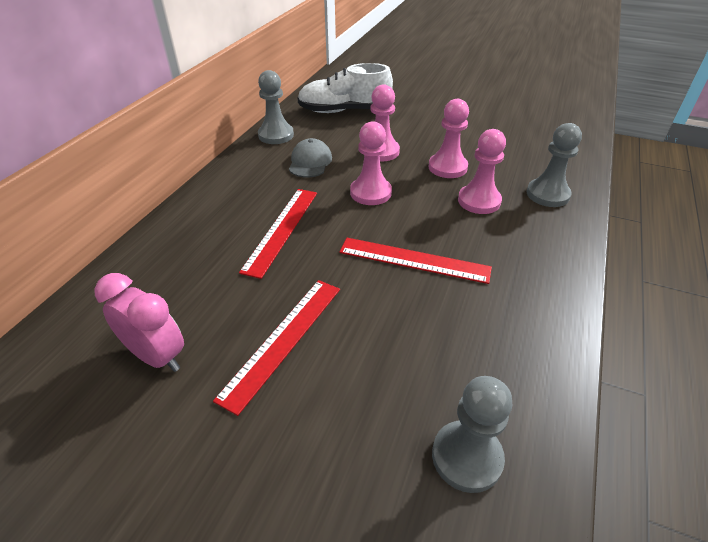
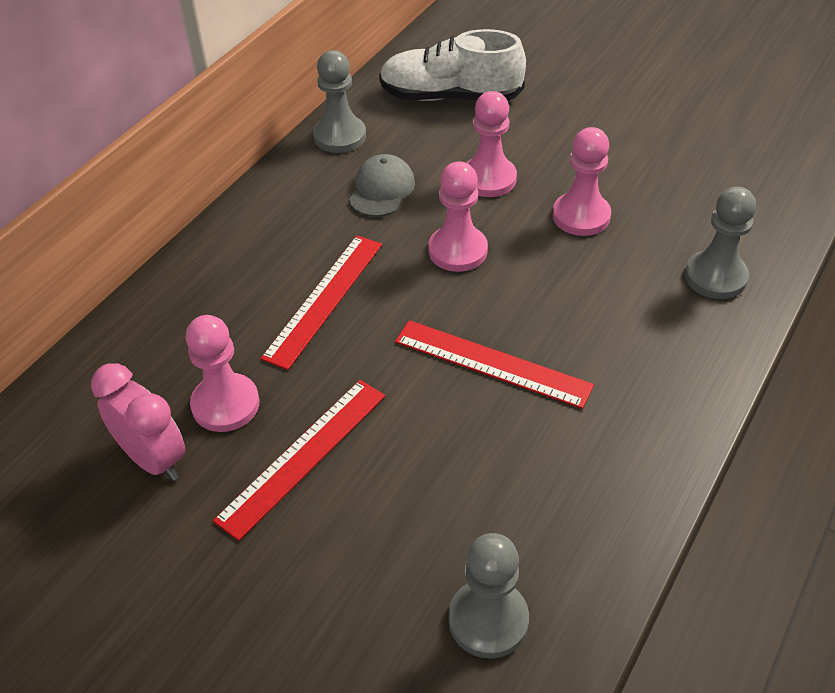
camera: 10 degrees right, 5 degrees up
(479, 201) = (610, 279): pink pawn -> pink pawn (225, 404)

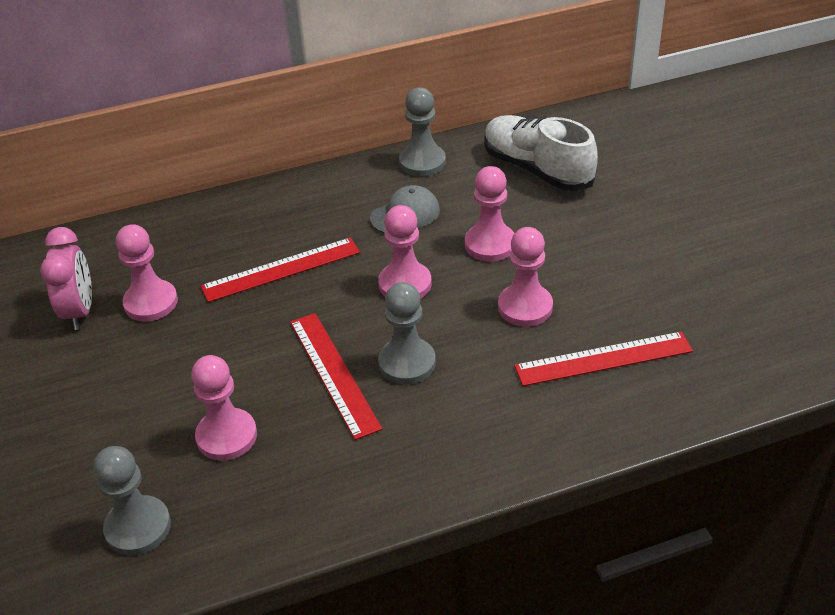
camera: 40 degrees right, 5 degrees down
(303, 456) = (155, 360): red ruler -> red ruler (603, 359)
(465, 480) = (226, 436): none -> pink pawn
(715, 277) = (572, 409): grey pawn -> grey pawn (407, 363)

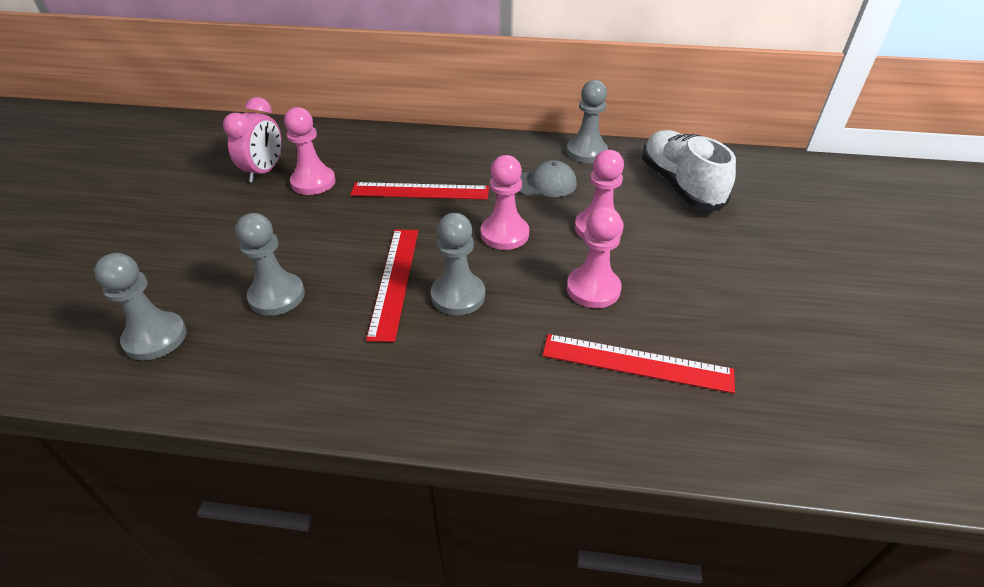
camera: 25 degrees right, 0 degrees up
(226, 436) = (277, 296): pink pawn -> grey pawn

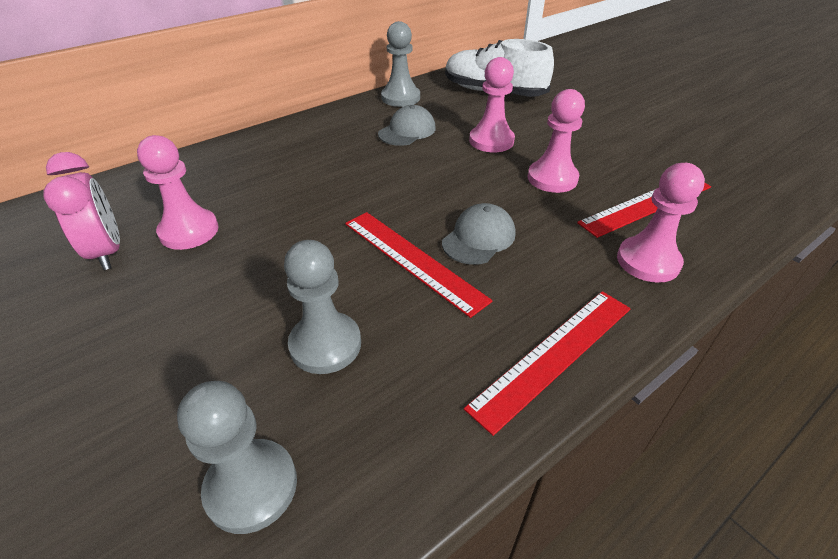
camera: 45 degrees left, 0 degrees up
(420, 191) = (315, 184): red ruler -> red ruler (554, 355)
(458, 296) = (478, 238): grey pawn -> grey cap
(504, 234) = (437, 178): pink pawn -> pink pawn (648, 261)

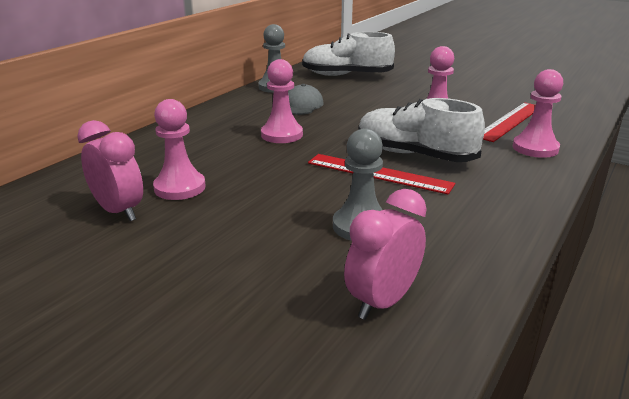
camera: 20 degrees left, 15 degrees down
(251, 486) = (382, 302): grey pawn -> pink clock
(478, 238) = (414, 155): grey cap -> white shoe
(491, 141) = (372, 103): pink pawn -> pink pawn (282, 135)
(554, 355) = (518, 201): red ruler -> none

